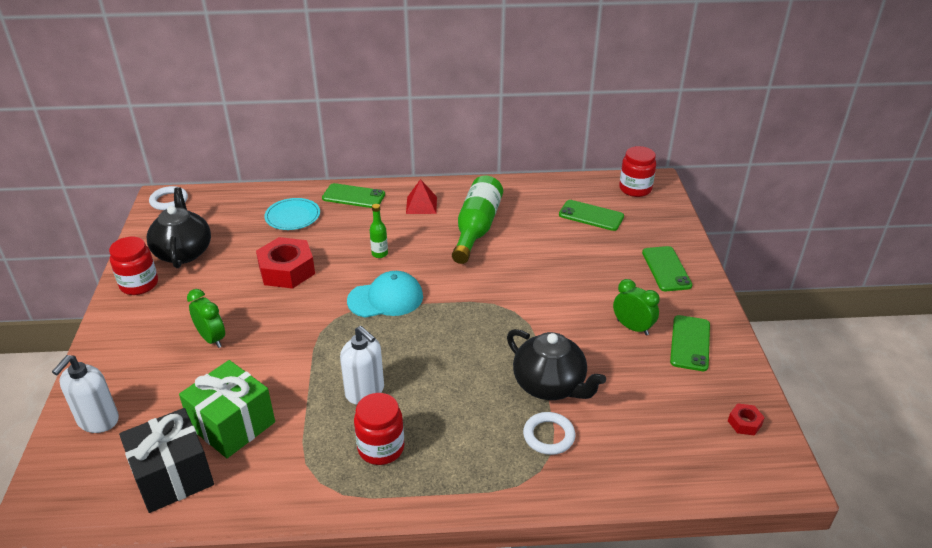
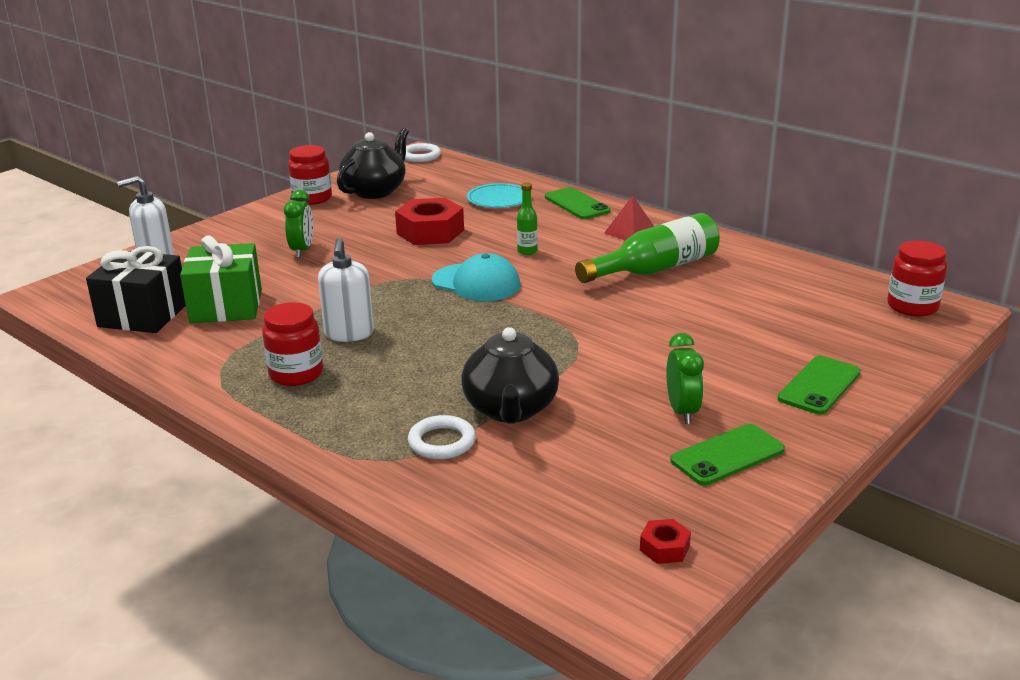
camera: 45 degrees right, 10 degrees down
(591, 216) = (808, 307): green phone -> none

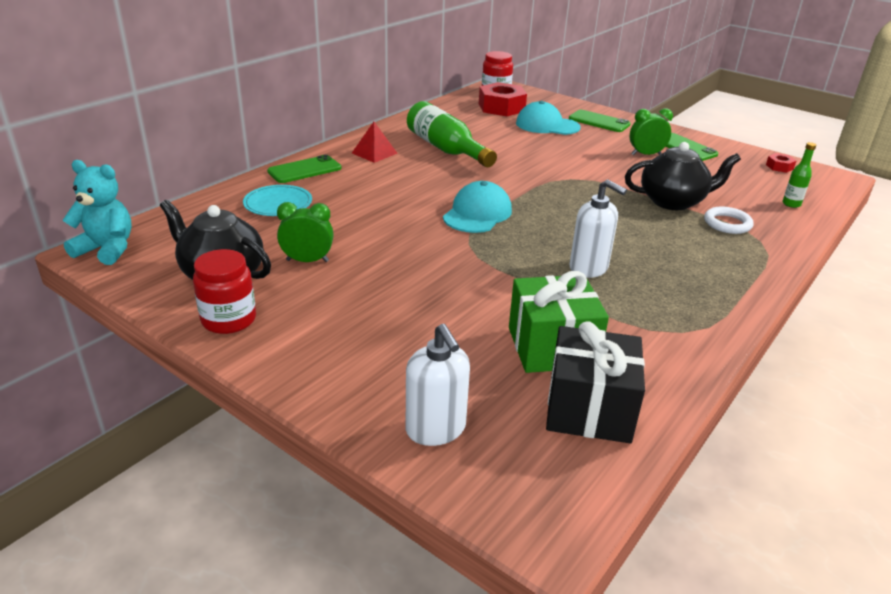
camera: 95 degrees left, 5 degrees up
(296, 374) = (669, 288): red jar -> none
(302, 250) = (401, 311): green clock -> green clock (307, 261)
(349, 334) = (589, 268): white soap dispenser -> white soap dispenser turned 45 degrees clockwise
(420, 156) = (107, 249): white ring -> turquoise teddy bear
(430, 232) = (358, 237): red nut -> red nut (501, 107)
(527, 251) = (411, 192): green bottle -> green bottle (791, 204)
(777, 339) = (547, 125): none -> turquoise cap

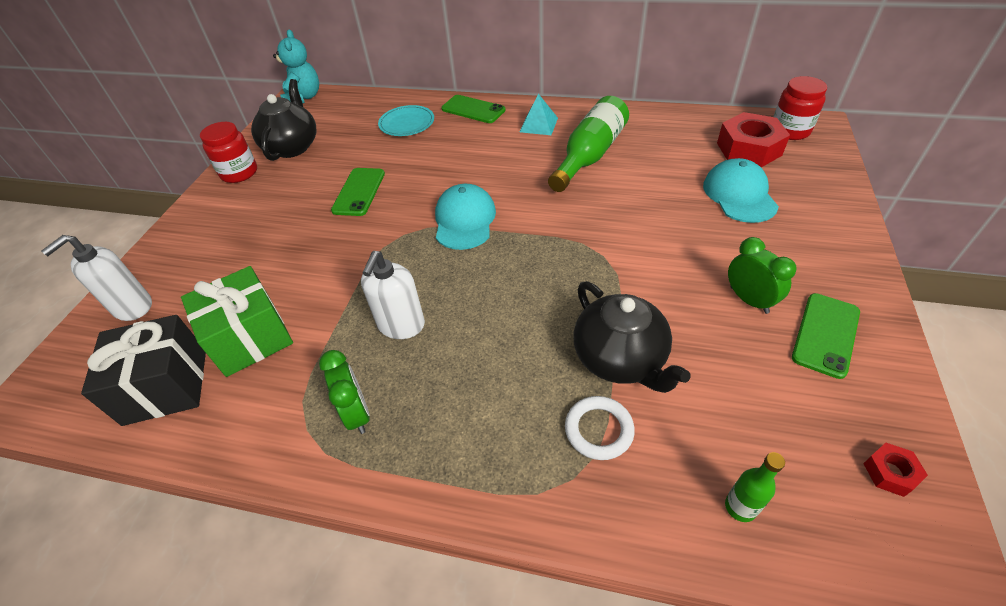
camera: 70 degrees right, 15 degrees up
(307, 261) = (328, 170): green clock -> green clock (357, 413)
(374, 153) = (539, 125): red pyramid -> turquoise pyramid
(477, 213) = (464, 220): turquoise cap -> turquoise cap turned 90 degrees counterclockwise
(599, 122) = (810, 230): green phone -> green phone (359, 192)

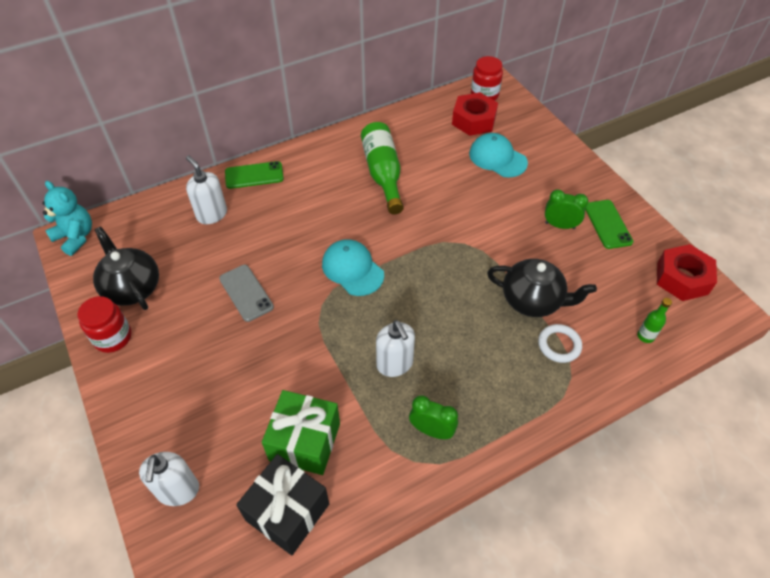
camera: 45 degrees left, 5 degrees up
(359, 192) = (246, 293): green phone -> grey phone
(407, 123) = (212, 214): turquoise plate -> white soap dispenser
(539, 125) = (321, 165): turquoise pyramid -> none
(890, 473) = (682, 278): red nut -> red nut, size x2.16

